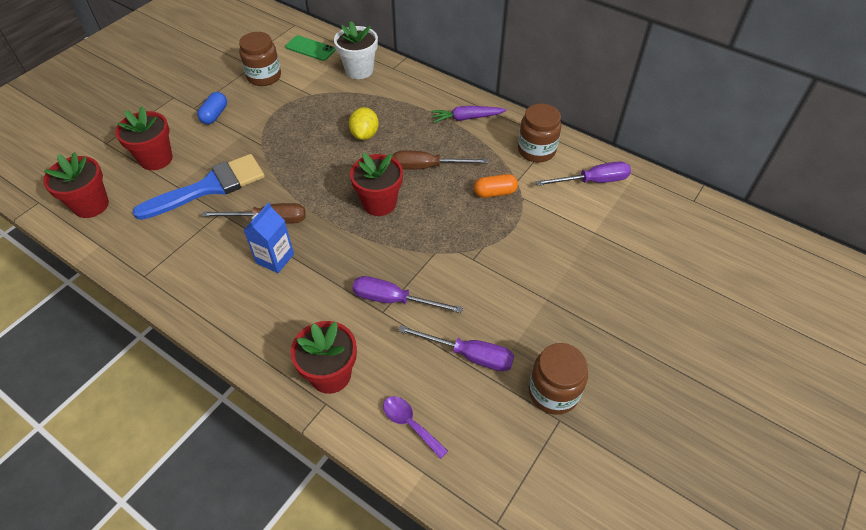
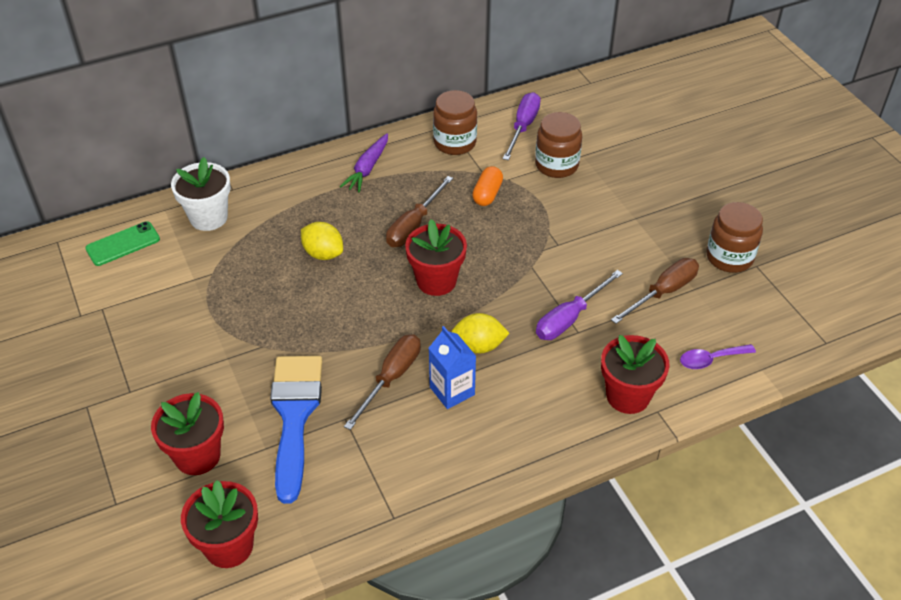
camera: 60 degrees left, 5 degrees down
(215, 115) = (165, 374): blue capsule -> none
(264, 76) = (135, 304): brown jar -> brown jar (556, 165)
(329, 255) = (479, 346): none -> yellow lemon
(469, 355) = (663, 292): purple screwdriver -> brown screwdriver

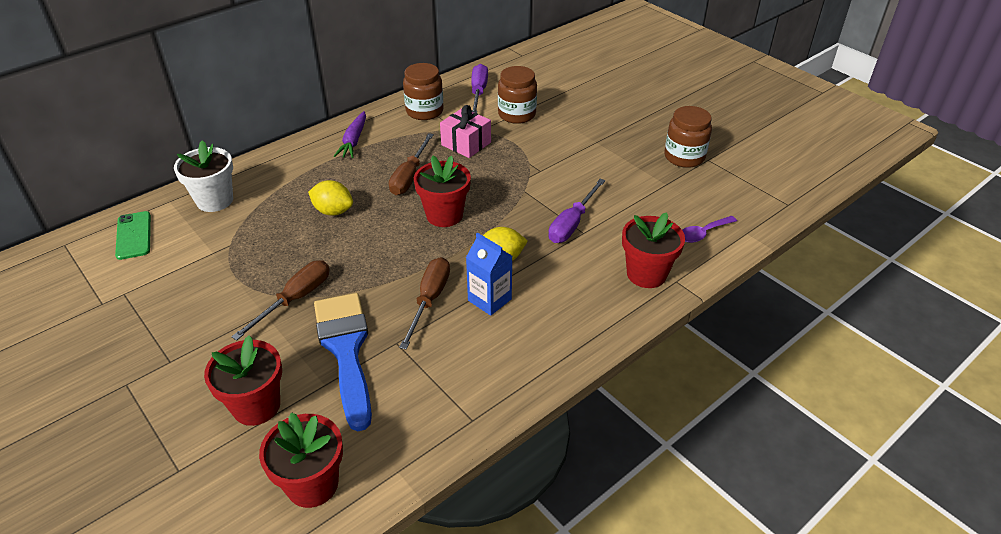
camera: 15 degrees left, 5 degrees down
(123, 244) = (134, 235): green phone -> green phone turned 60 degrees counterclockwise
(487, 194) = (466, 144): orange capsule -> pink gift
(663, 292) = (642, 191): brown screwdriver -> brown screwdriver (295, 299)

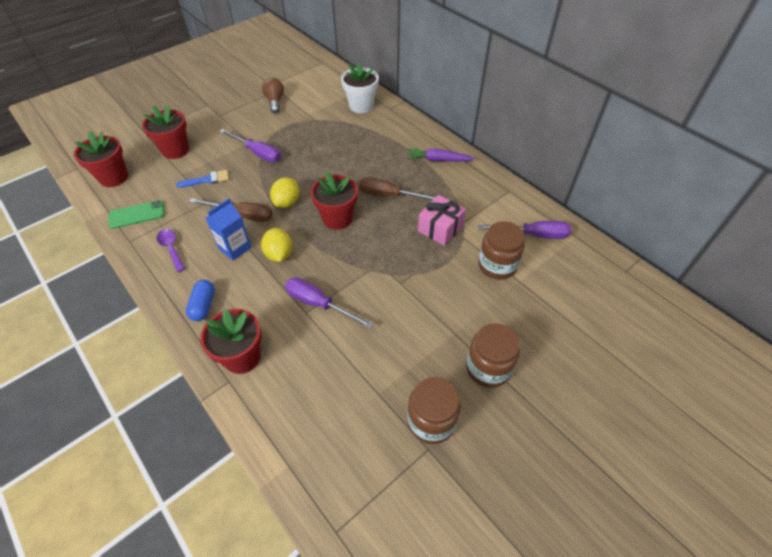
camera: 90 degrees right, 10 degrees up
(134, 235) = (328, 83): green phone -> green phone (137, 214)
(160, 293) = (275, 101): none -> brown light bulb
(295, 299) = (257, 153): brown screwdriver -> purple screwdriver
(333, 211) = (346, 159): yellow lemon -> yellow lemon (287, 202)
(346, 350) = (207, 180): blue brush -> blue brush, size x0.48
(424, 111) = (490, 198): brown jar -> brown jar (488, 368)
(583, 316) = (203, 306): none -> blue capsule
(703, 233) = (293, 418): purple spoon -> purple spoon (171, 248)

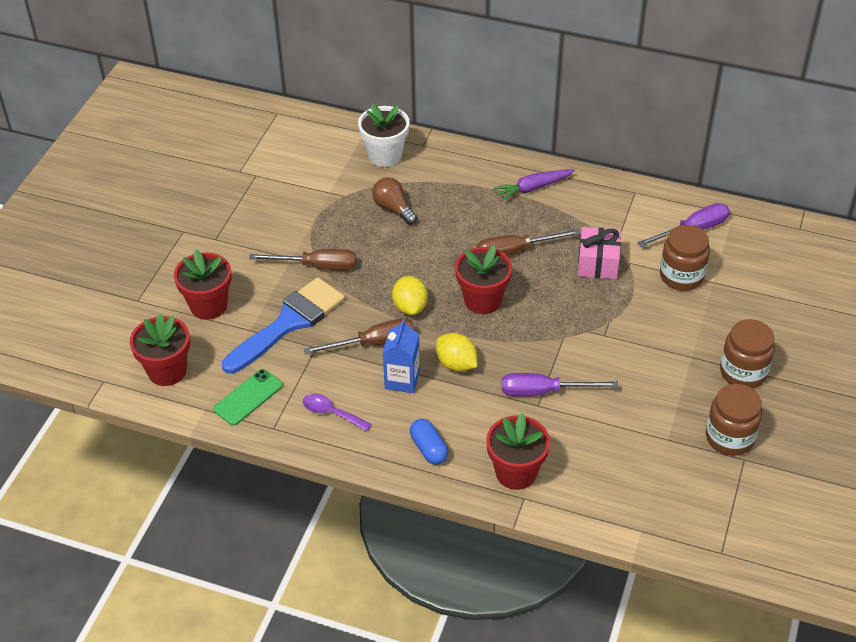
camera: 30 degrees left, 5 degrees down
(207, 180) = (289, 323): blue brush -> blue brush, size x2.10
(257, 153) = (317, 266): purple screwdriver -> brown screwdriver
(275, 101) = (270, 192): brown light bulb -> brown light bulb (393, 208)

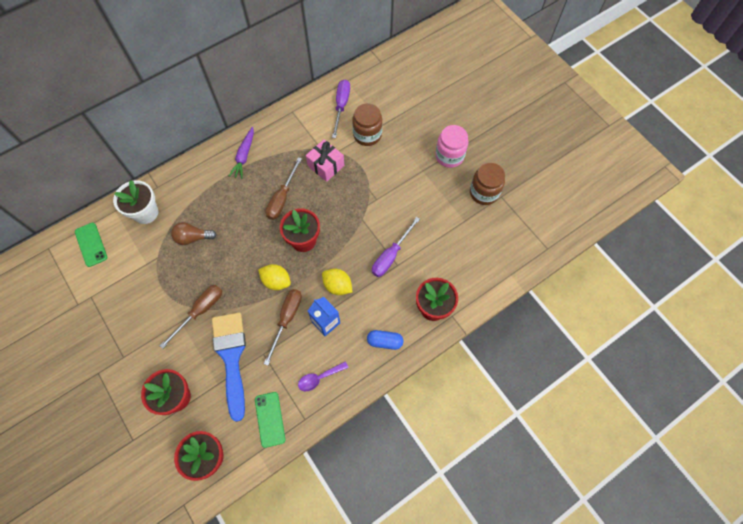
camera: 55 degrees left, 20 degrees up
(310, 139) = (91, 244): none -> green phone
(456, 364) = (337, 286): yellow lemon -> yellow lemon turned 45 degrees clockwise
(743, 372) = (449, 156): brown jar -> pink jar

